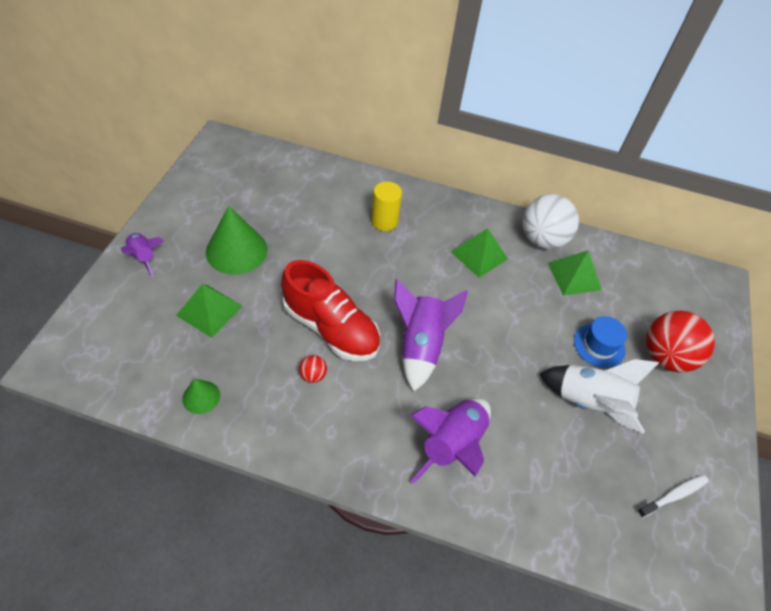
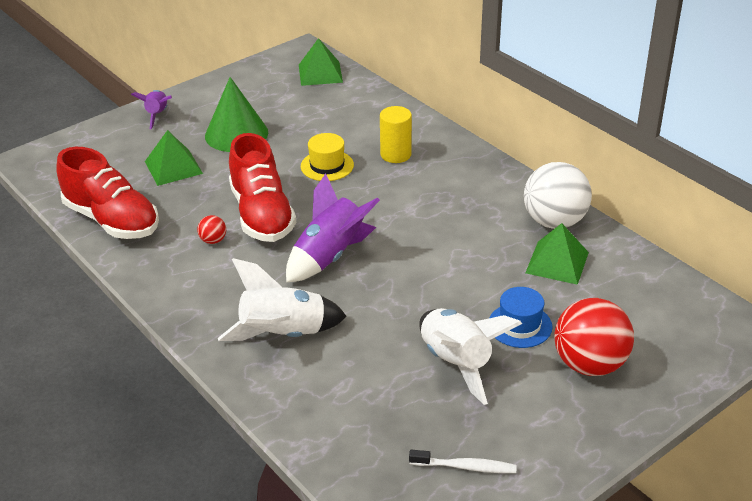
camera: 40 degrees right, 15 degrees down
(201, 397) = (112, 220): green cone -> red shoe
(341, 254) = (327, 166): none -> yellow hat
(452, 445) = (283, 335): purple rocket -> white rocket
(479, 255) = (466, 211): green pyramid -> green pyramid (320, 73)

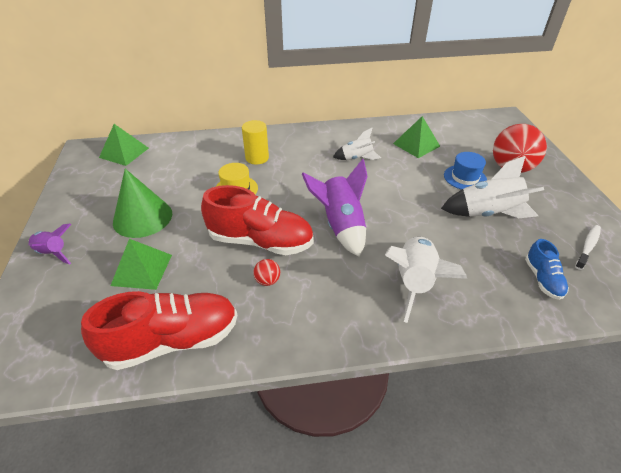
camera: 60 degrees left, 5 degrees up
(366, 433) = (542, 279): none -> blue shoe
(470, 224) = (356, 158): none -> white rocket
(554, 221) = (379, 132): white ball -> none

